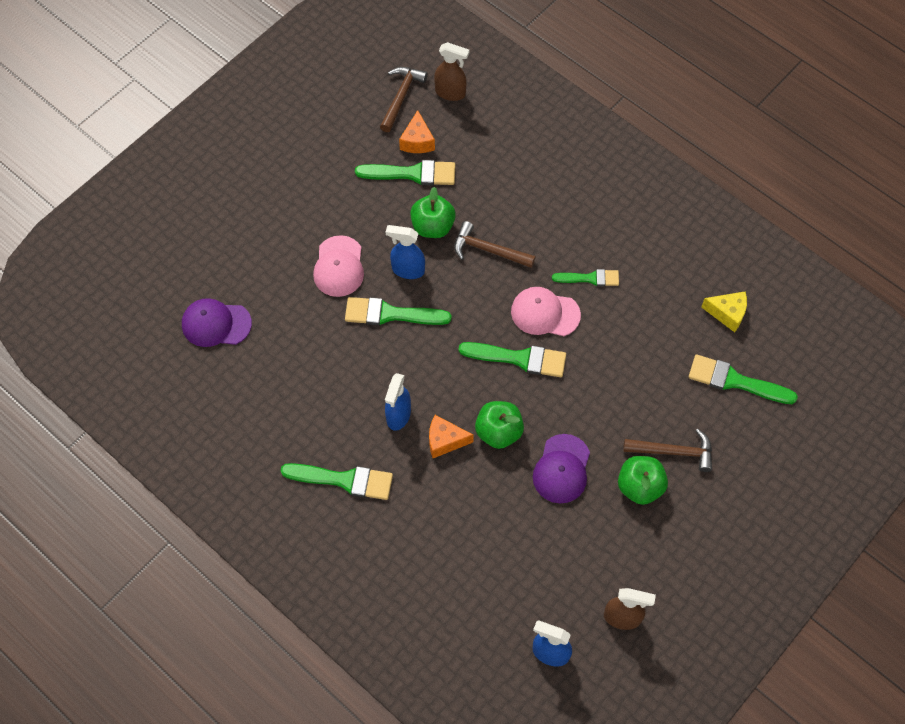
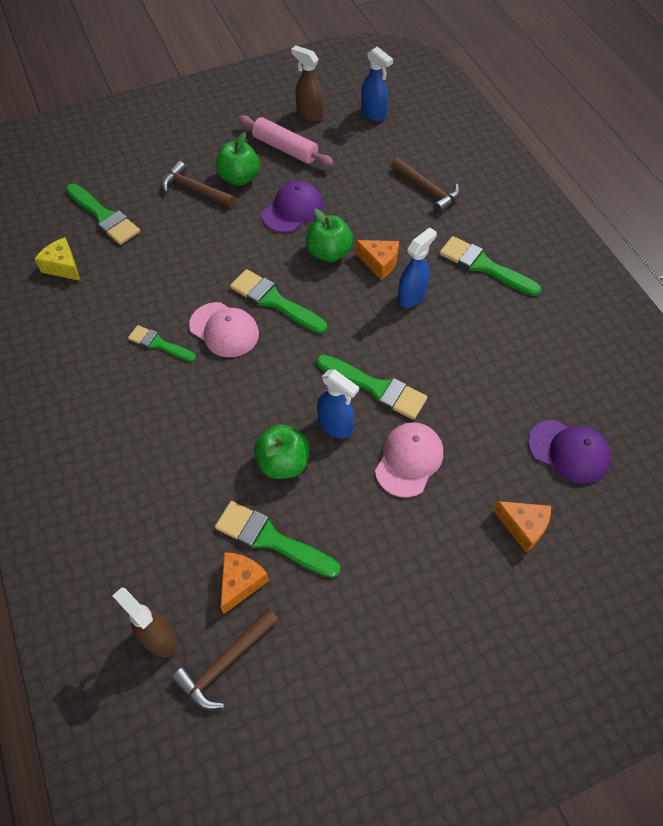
camera: 155 degrees left, 5 degrees down
(236, 252) = (523, 527): none -> orange cheese
(488, 250) = (239, 412): brown hammer -> brown hammer (427, 190)
(618, 550) = (285, 149): none -> pink rolling pin

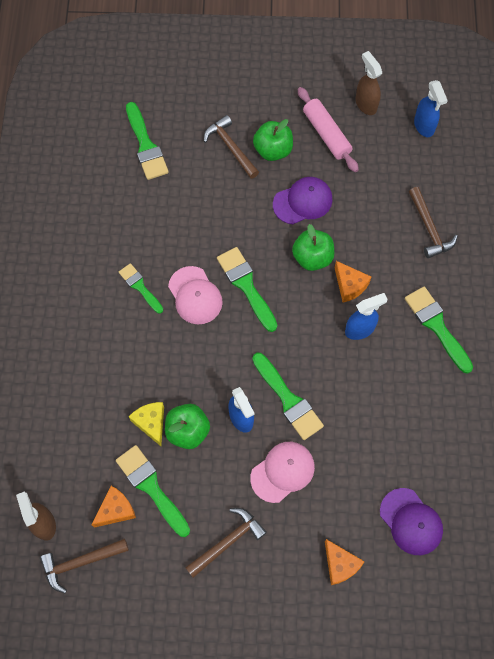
camera: 25 degrees right, 10 degrees up
(63, 267) = (95, 182): yellow cheese -> yellow cheese (151, 423)
(388, 558) = (227, 541): none -> brown hammer

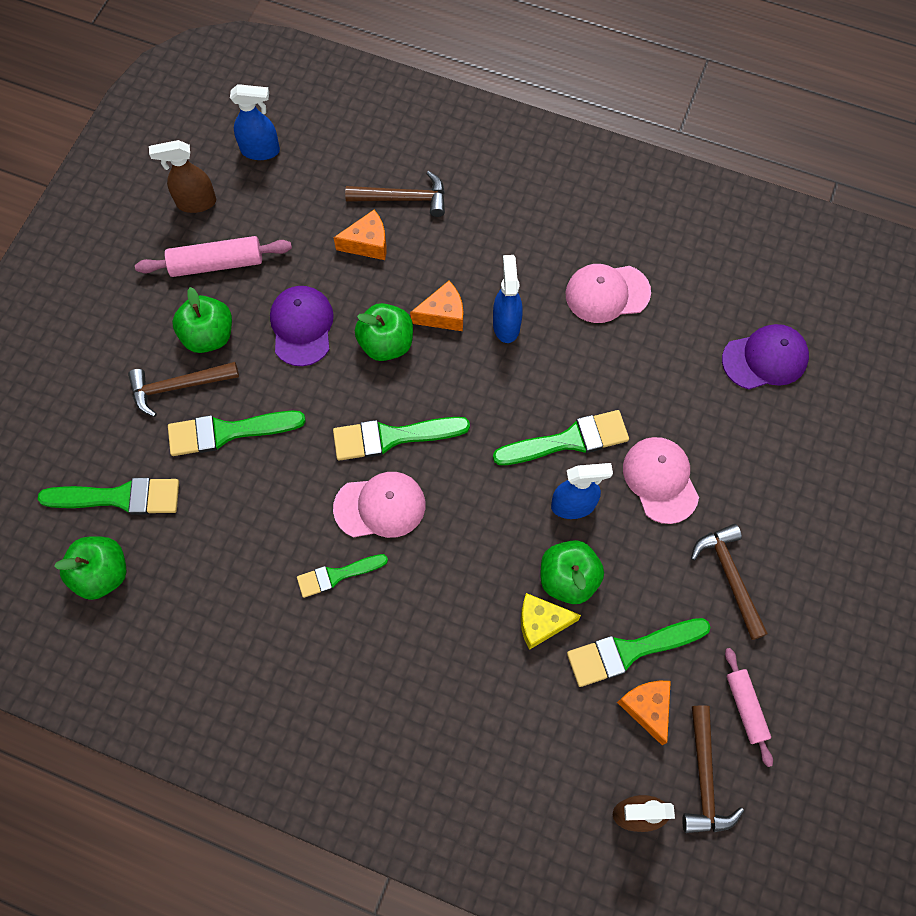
camera: 70 degrees left, 0 degrees up
(95, 156) = (102, 573): none -> green apple
(137, 578) = (745, 707): none -> pink rolling pin
(340, 564) = (794, 455): orange cheese -> orange cheese (367, 243)
(415, 390) = (607, 293): none -> pink cap
(437, 326) = (535, 239): green brush -> green brush (228, 432)

